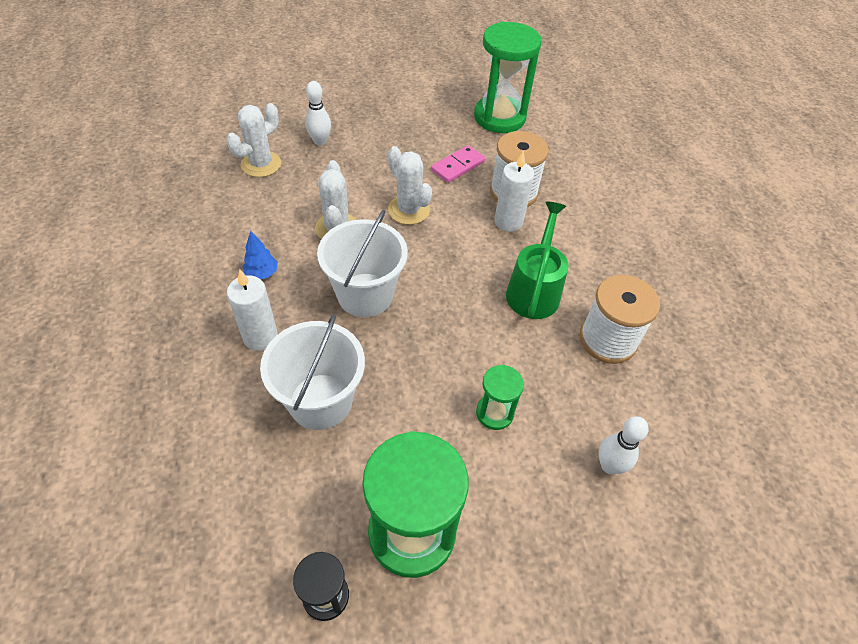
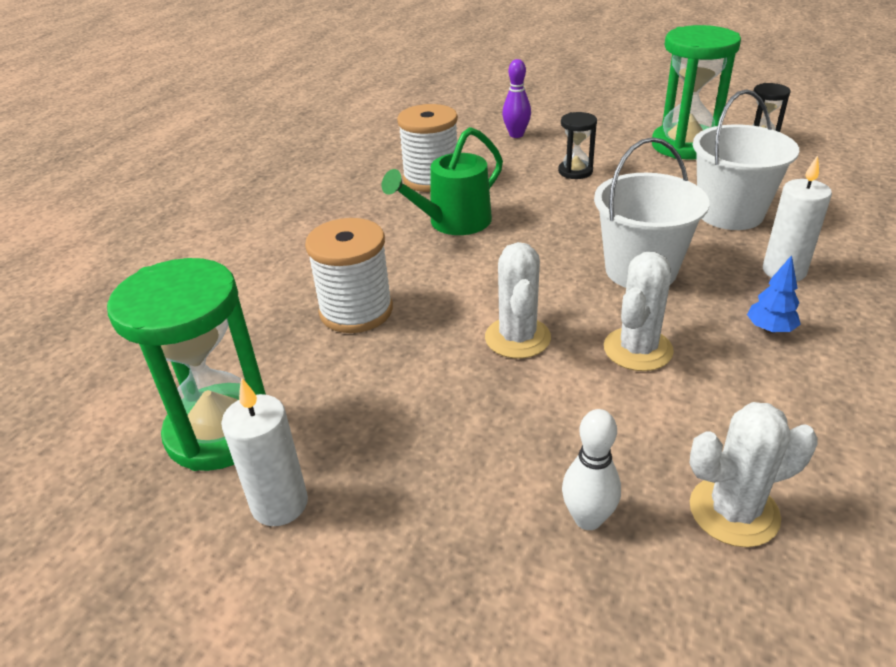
camera: 140 degrees left, 15 degrees down
(458, 166) = (387, 372): pink domino -> none
(494, 413) = (575, 171): green hourglass -> black hourglass
(508, 222) = (404, 283): white candle -> white candle (280, 504)
(609, 465) = (516, 135): white bowling pin -> purple bowling pin

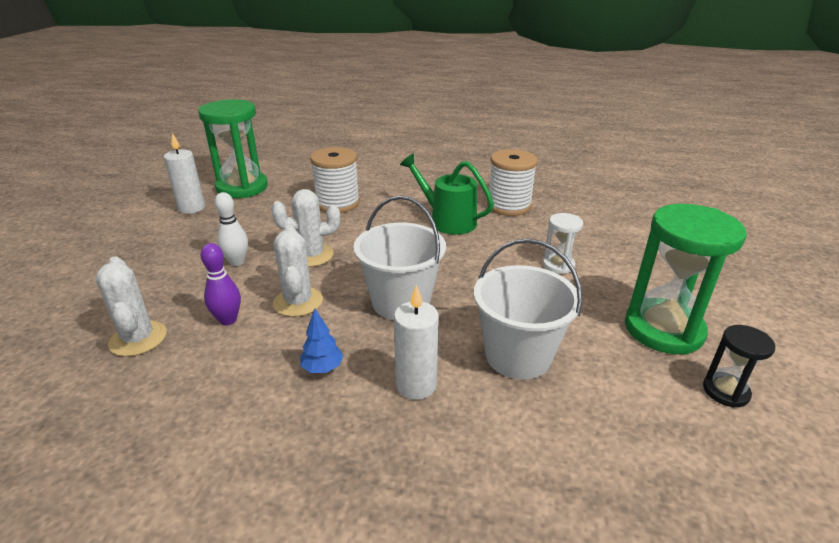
camera: 75 degrees right, 5 degrees down
(516, 135) = (612, 232): purple bowling pin -> purple bowling pin (228, 320)
(575, 171) = (558, 265): black hourglass -> white hourglass
(588, 519) = (152, 287): white bowling pin -> white bowling pin (237, 262)
(638, 349) = (298, 302): white cactus -> white cactus turned 60 degrees clockwise

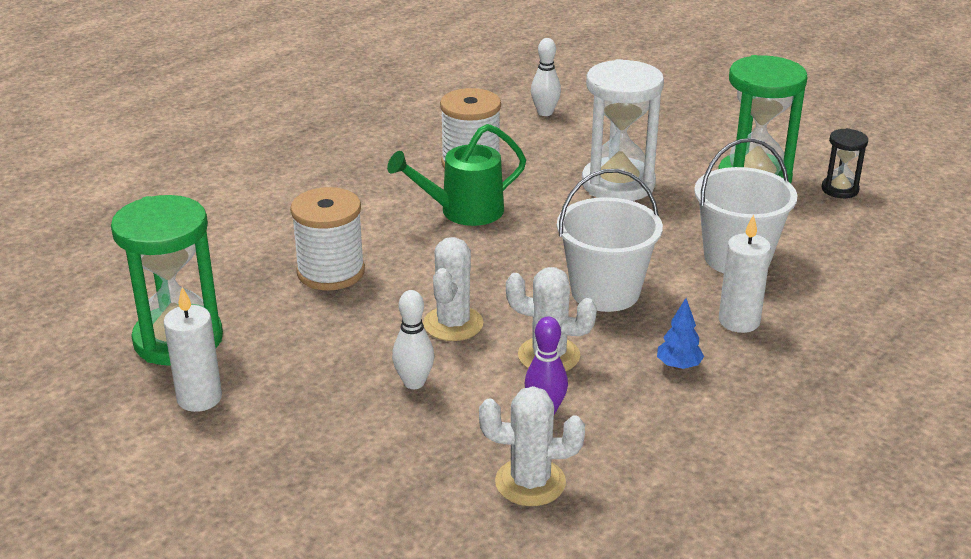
camera: 60 degrees left, 0 degrees up
(558, 265) = (618, 184): white hourglass -> white hourglass, size x2.02
(613, 210) = (545, 112): none -> white bowling pin

